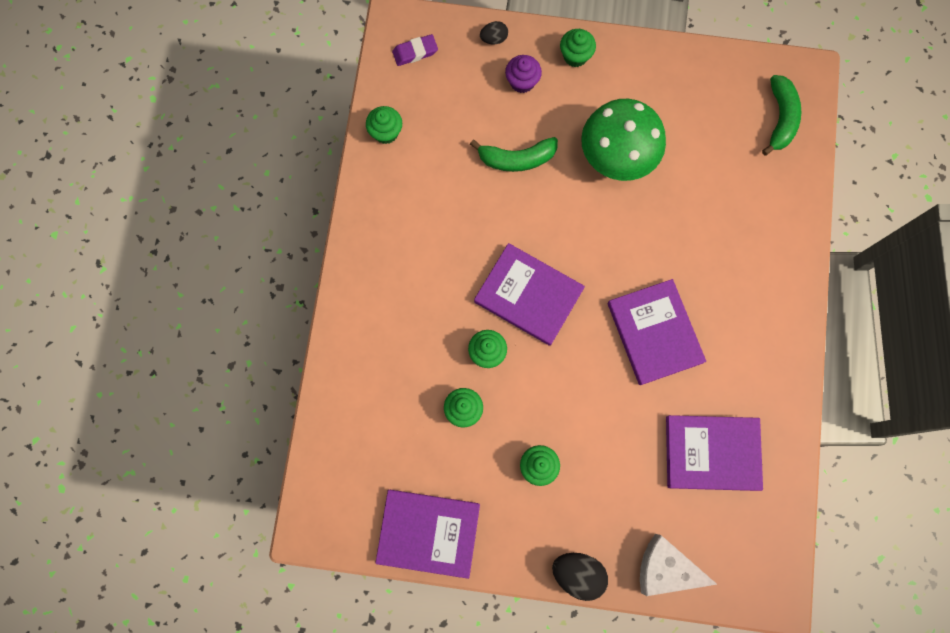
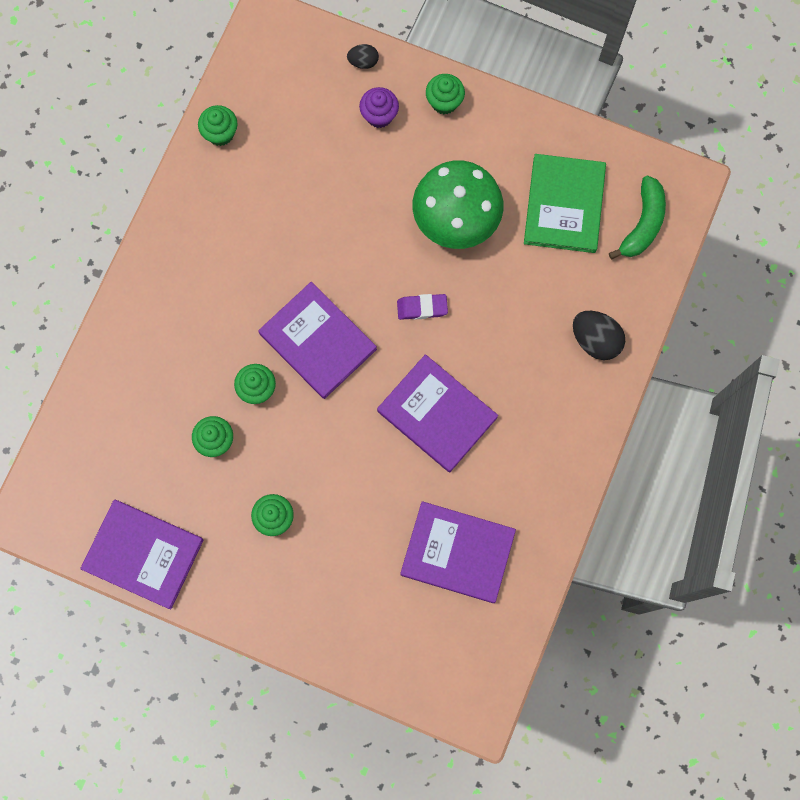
camera: 15 degrees right, 0 degrees up
(415, 52) = (276, 56): purple eraser -> purple eraser (422, 308)
(517, 159) = (349, 196): green banana -> none
(577, 573) = (282, 635): black egg -> black egg (595, 340)
(654, 333) = (437, 414): purple book -> purple book turned 45 degrees counterclockwise
(665, 568) = (373, 655): white cheese -> none
(707, 119) = (564, 205): none -> green book

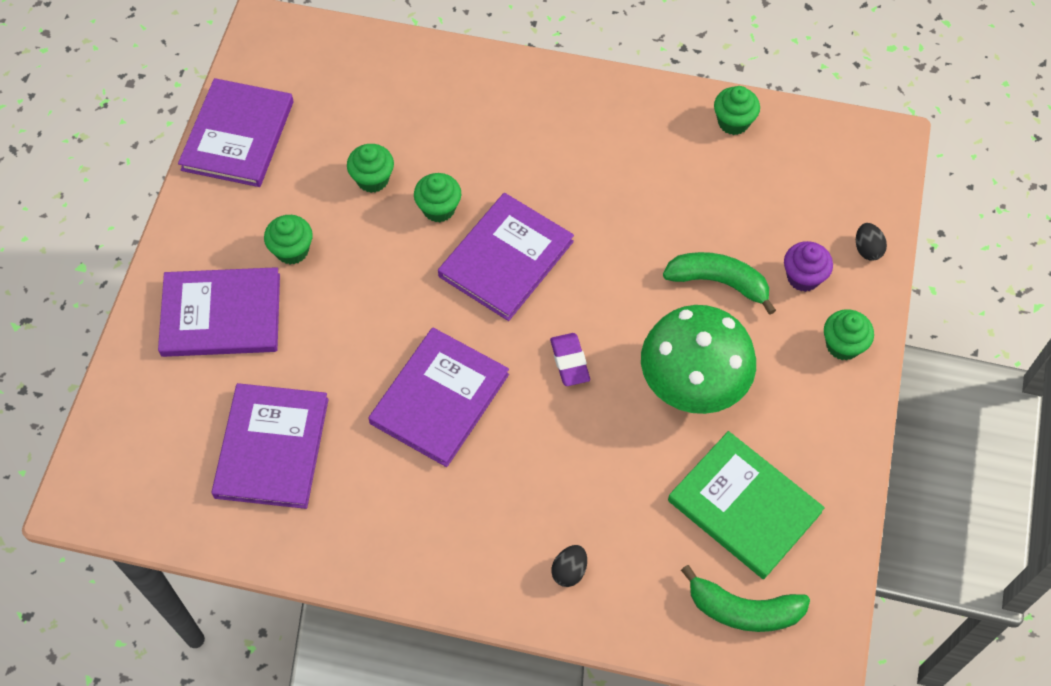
camera: 80 degrees right, 15 degrees down
(327, 584) = (221, 315): none -> purple book
(372, 180) = (718, 282): none -> green banana
(564, 205) = (744, 506): green book -> green book turned 45 degrees clockwise
(595, 340) = (569, 571): black egg -> black egg, size x0.58

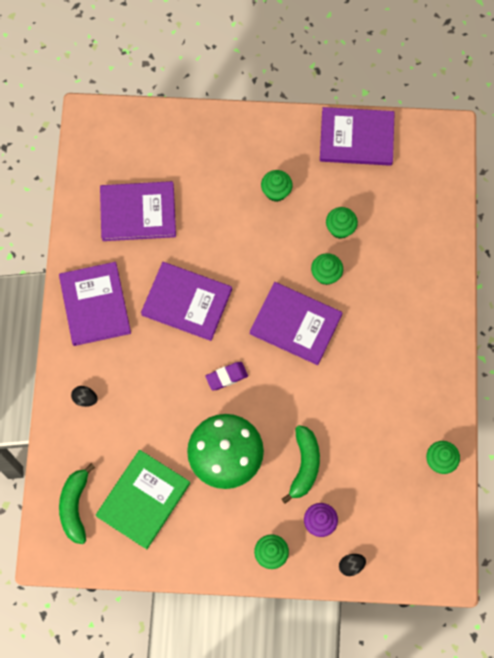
camera: 80 degrees right, 10 degrees up
(221, 315) = (222, 162): purple book -> purple book (95, 305)

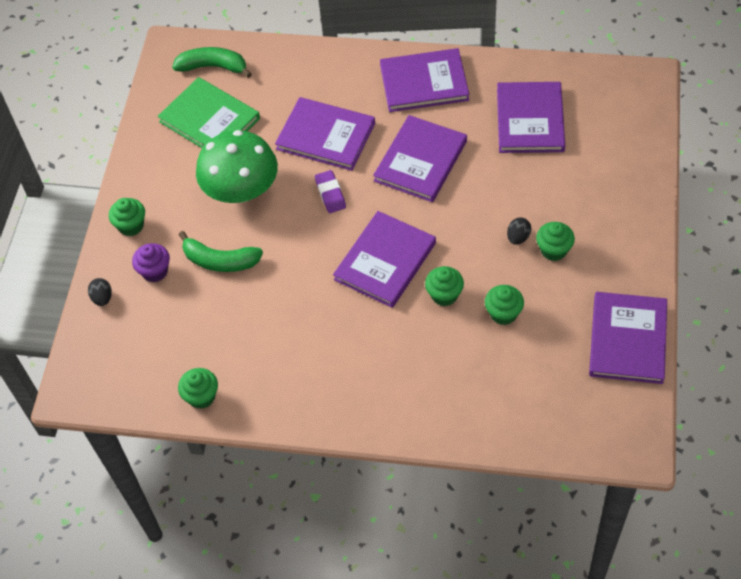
camera: 100 degrees right, 15 degrees down
(85, 399) = (322, 75): black egg -> black egg (518, 237)
(160, 388) = (326, 136): none -> purple book

